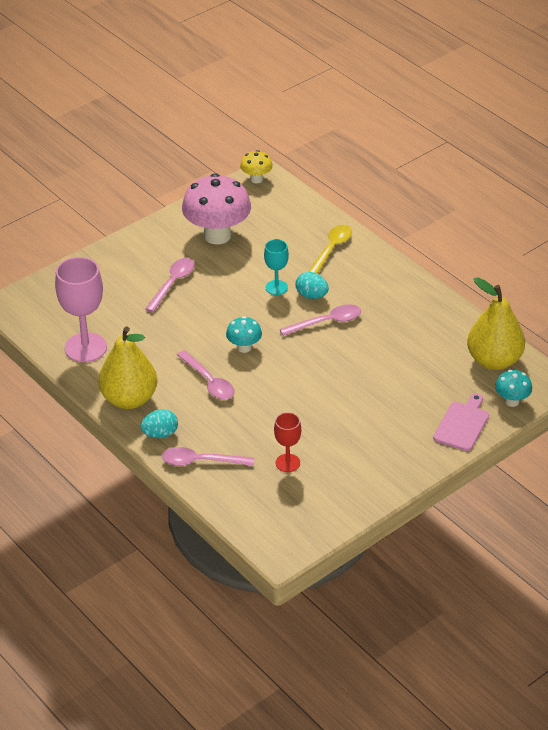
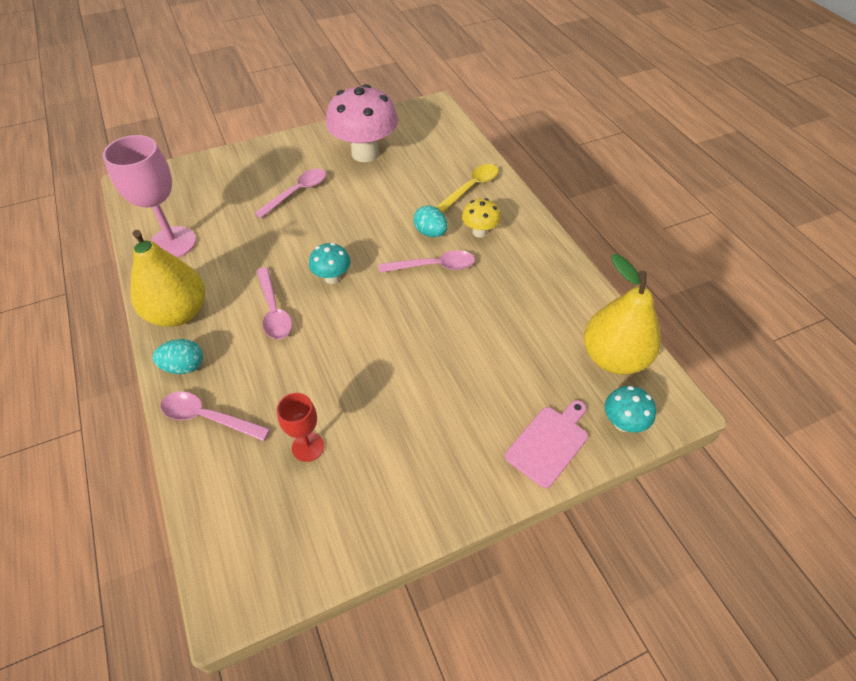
camera: 15 degrees right, 10 degrees up
(256, 179) = (427, 109): yellow mushroom -> yellow mushroom (479, 232)
(276, 287) = (398, 217): turquoise goblet -> none

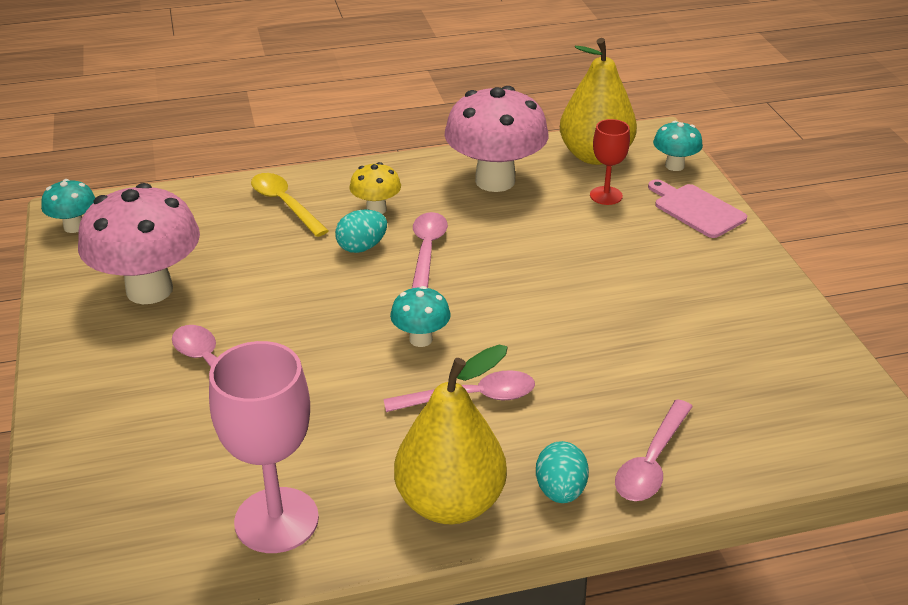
camera: 80 degrees left, 15 degrees down
(308, 447) = (698, 372): red goblet -> red goblet (606, 195)
(420, 112) = (74, 227): none -> turquoise mushroom
(543, 293) = (495, 181): none -> pink mushroom

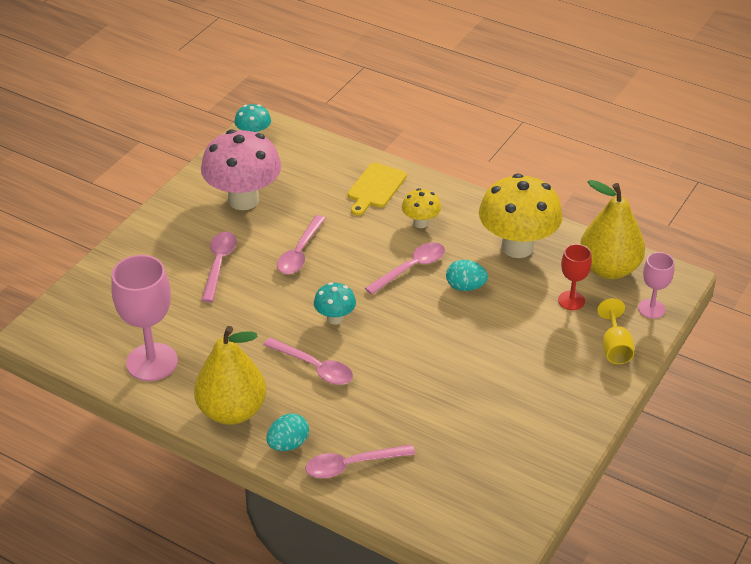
camera: 45 degrees right, 5 degrees up
(284, 204) = (375, 188): yellow spoon -> yellow cutting board
(290, 303) = (299, 253): none -> pink spoon
(362, 247) = (380, 243): turquoise egg -> turquoise egg (465, 287)
(495, 181) = (517, 247): pink mushroom -> yellow mushroom
(674, 166) = (651, 309): turquoise mushroom -> pink goblet
(696, 210) = (615, 347): pink cutting board -> yellow goblet

